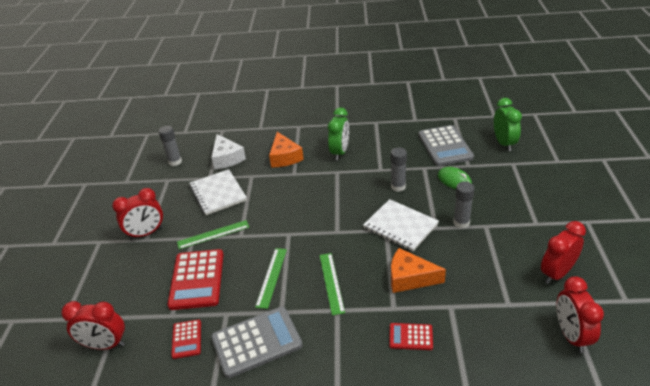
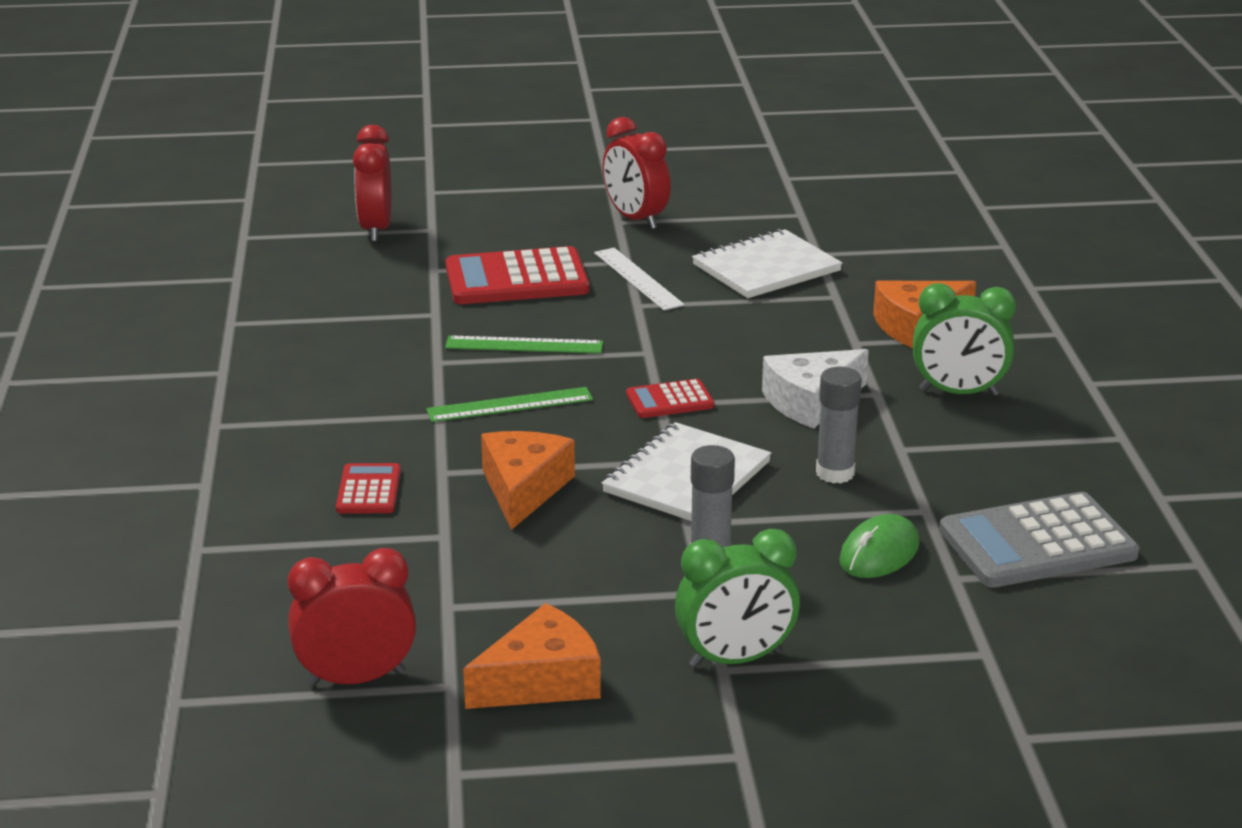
camera: 80 degrees right, 10 degrees down
(175, 162) = (865, 212): grey glue stick -> none
(187, 339) = (381, 288): red calculator -> red calculator (670, 400)
(213, 234) = (638, 278): green ruler -> white ruler
(226, 158) = (893, 263): white cheese -> white cheese (811, 402)
(256, 342) = (370, 346): grey calculator -> none
(504, 143) = (1087, 645): green clock -> green clock (735, 659)
(556, 273) = (541, 681): red clock -> orange cheese

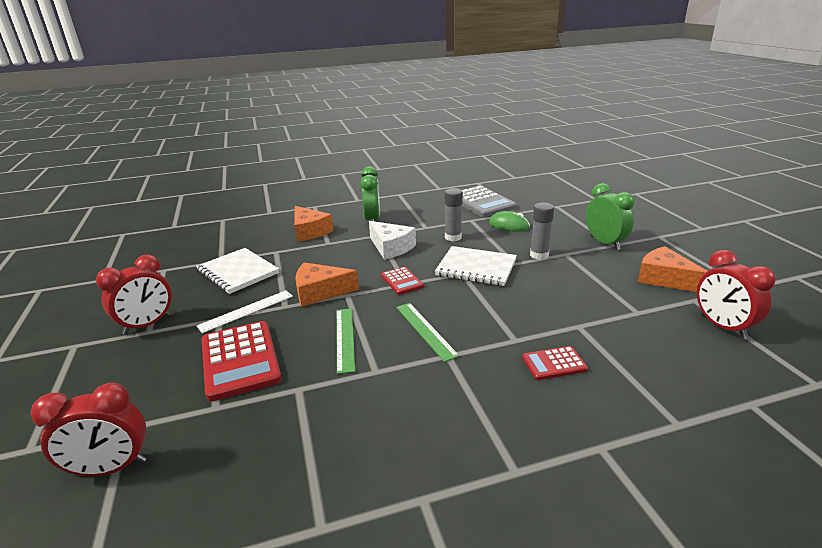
camera: 100 degrees left, 0 degrees up
(523, 489) = (516, 309): orange cheese -> orange cheese (320, 292)

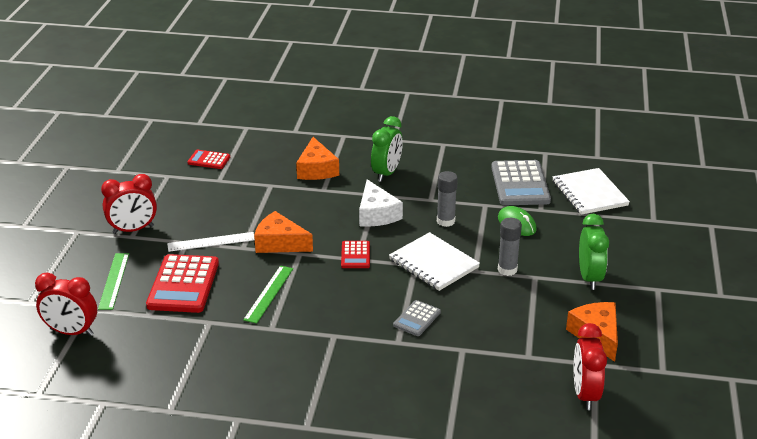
camera: 25 degrees right, 5 degrees up
(237, 272) = (225, 199): white notebook -> white notebook (589, 193)
(425, 330) = (335, 308): green ruler -> green ruler (114, 281)
(510, 314) = (417, 319): none -> grey calculator
(554, 363) = (407, 371): red calculator -> red calculator (209, 160)

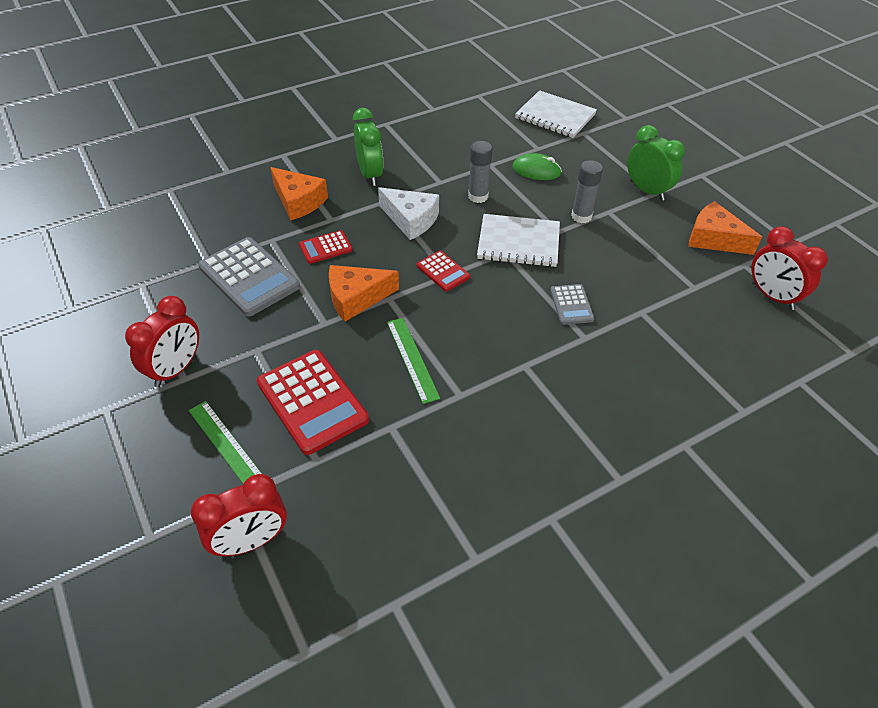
camera: 40 degrees left, 15 degrees up
(209, 160) = (170, 244): red calculator -> red calculator (325, 247)
(211, 242) = (283, 335): white ruler -> none
(520, 184) = (494, 132): grey calculator -> grey calculator (249, 277)

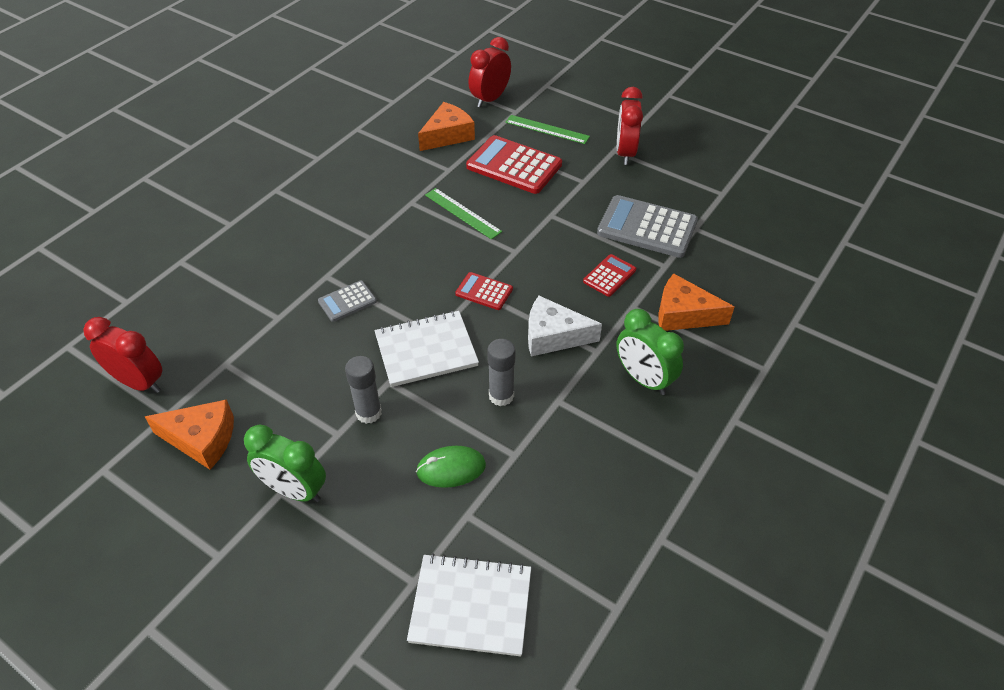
camera: 155 degrees right, 0 degrees up
(356, 298) = (542, 242): orange cheese -> orange cheese (447, 135)
(571, 305) = (347, 301): grey calculator -> grey calculator turned 90 degrees counterclockwise

